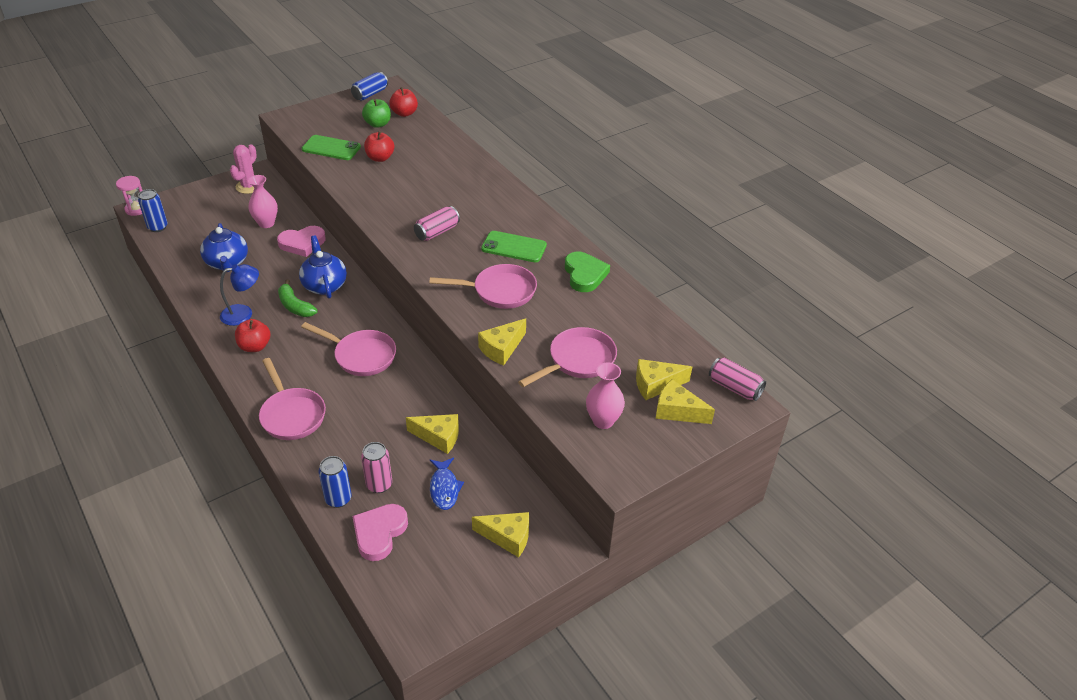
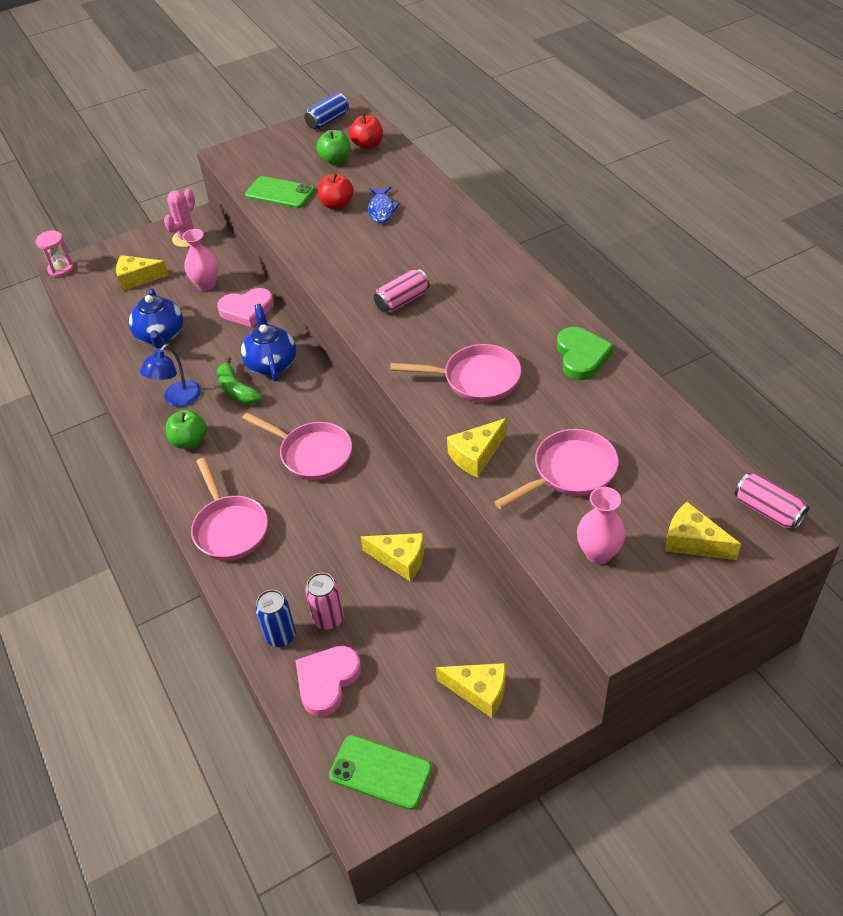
camera: 10 degrees right, 5 degrees up
(158, 227) = (84, 291): blue can -> none
(243, 313) = (177, 399): blue lamp -> blue lamp turned 135 degrees clockwise
(255, 346) = (189, 441): red apple -> green apple
(444, 488) = (405, 626): blue fish -> blue fish (381, 209)
(514, 247) = (495, 320): green phone -> green phone (380, 772)
(656, 385) = (666, 505): yellow cheese -> yellow cheese (138, 278)

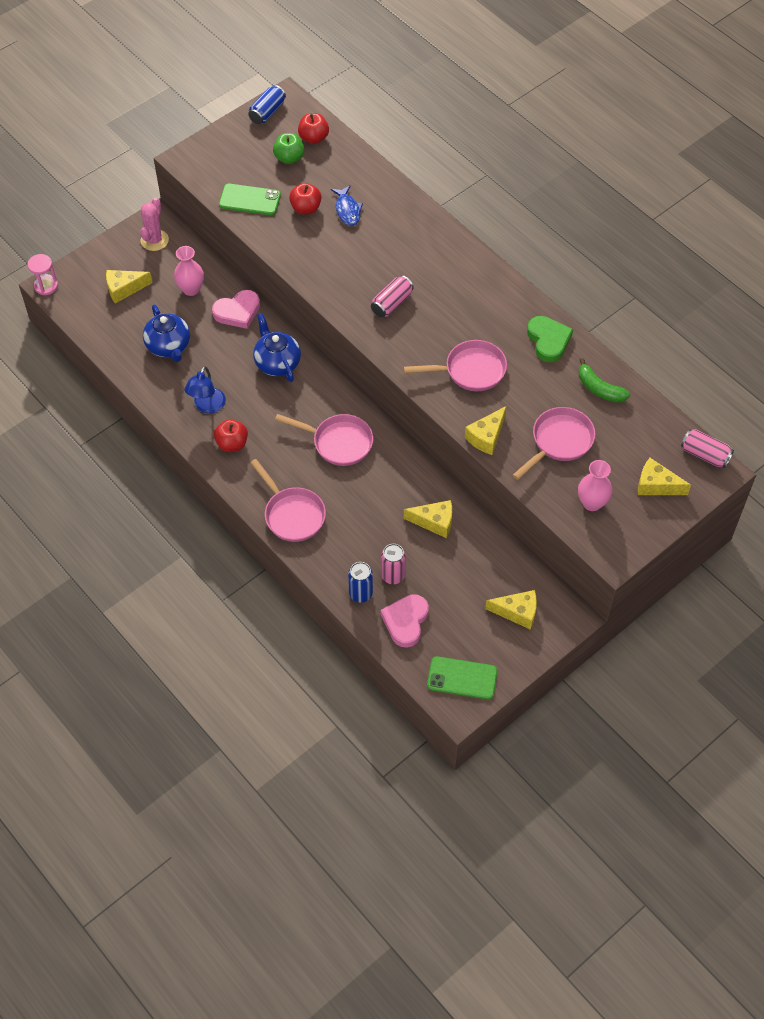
camera: 15 degrees left, 10 degrees up
(189, 441) = (232, 444): green apple -> red apple
(236, 390) = (255, 392): green banana -> green banana (599, 389)

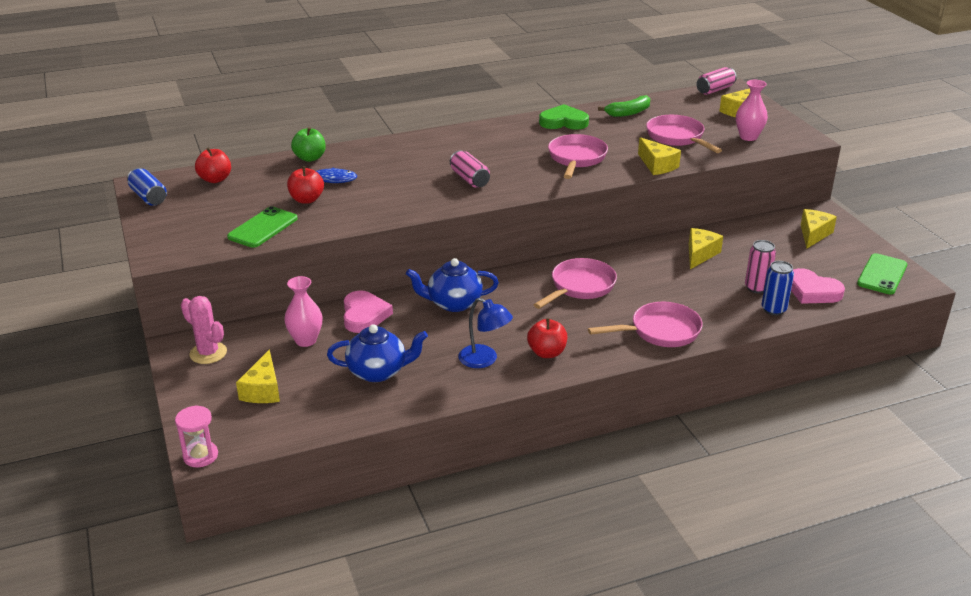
camera: 70 degrees left, 25 degrees down
(289, 158) = (227, 196): green apple -> green apple (310, 158)

